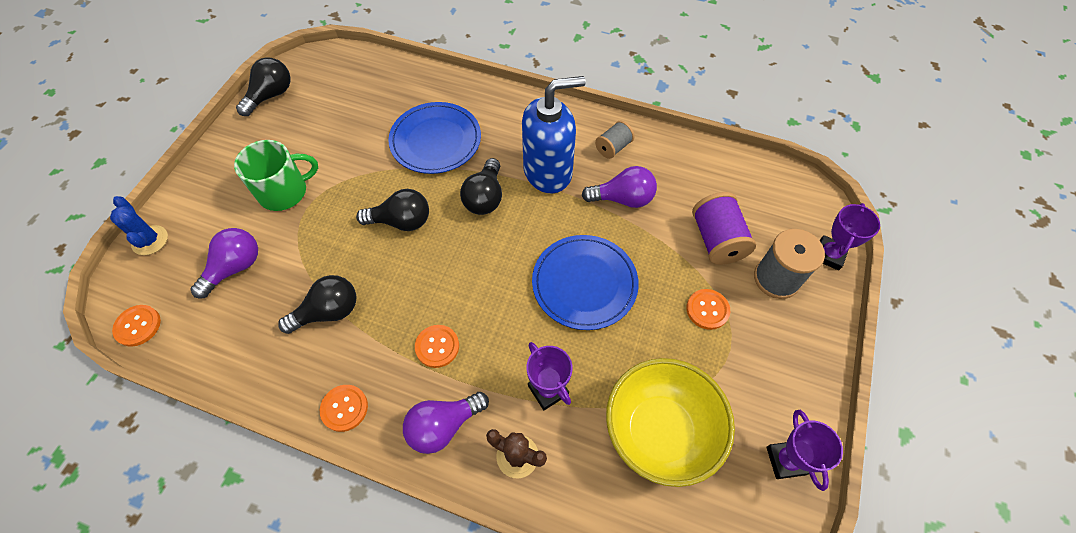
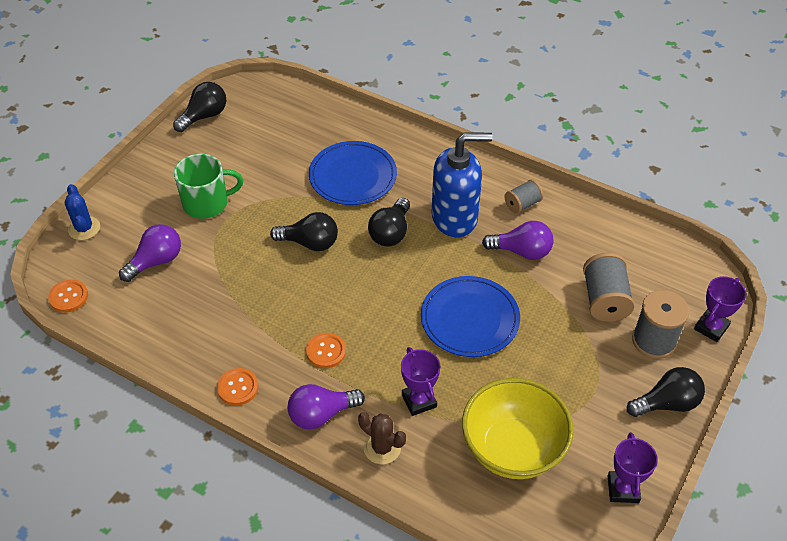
camera: 10 degrees right, 10 degrees down
(328, 312) = (234, 309): black light bulb -> black light bulb (667, 403)
(707, 310) = (580, 357): orange button -> none
(717, 240) = (604, 300): purple spool -> grey spool

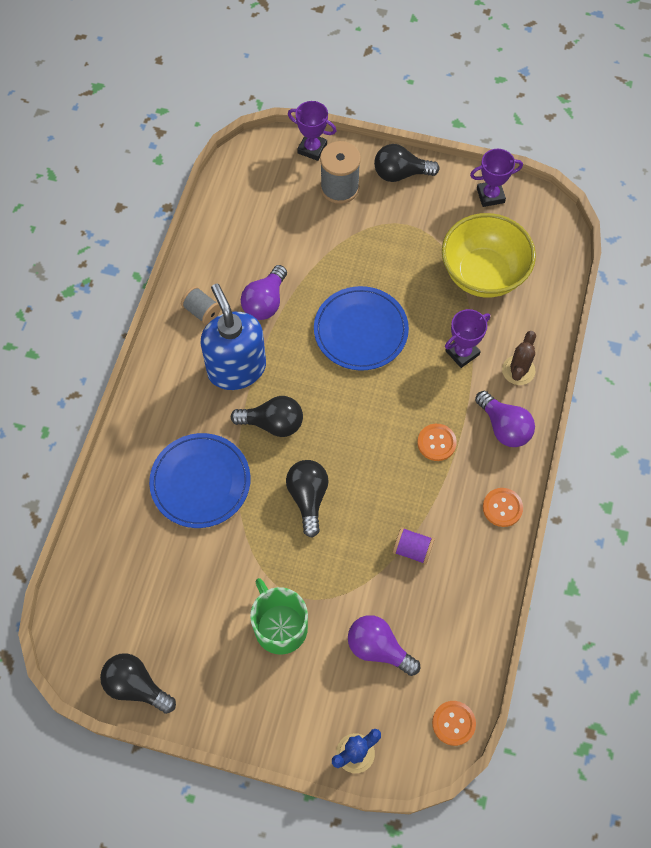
camera: 105 degrees left, 15 degrees up
(229, 305) = (412, 549): none -> purple spool
(521, 251) = (265, 302): purple light bulb -> purple light bulb turned 150 degrees counterclockwise
(604, 300) = (305, 228): grey spool -> none
(667, 403) = (400, 174): black light bulb -> black light bulb turned 60 degrees counterclockwise

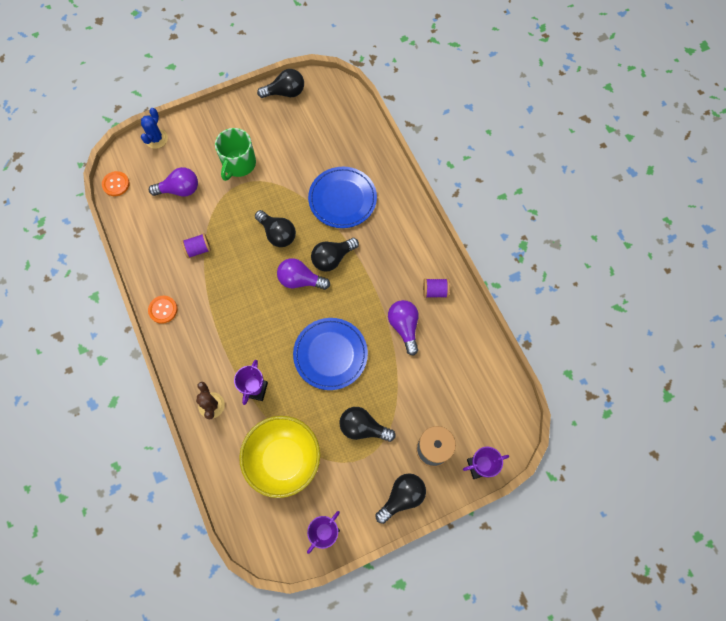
camera: 140 degrees right, 5 degrees up
(202, 311) = (435, 291): grey spool -> purple spool
(236, 368) = (382, 273): blue soap dispenser -> none
(280, 626) = (238, 164): green mug -> green mug turned 90 degrees clockwise
(386, 247) = (363, 427): none -> black light bulb
(436, 443) = (229, 319): orange button -> none
(504, 427) = (195, 360): purple light bulb -> purple light bulb (300, 280)

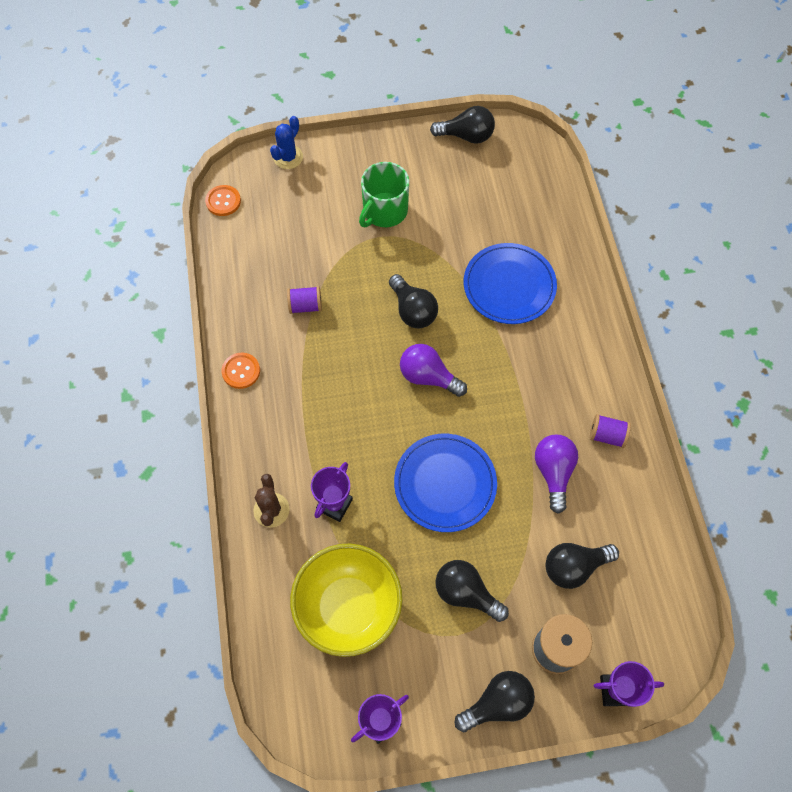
camera: 15 degrees right, 5 degrees down
(180, 190) = (301, 226): purple light bulb -> none
(332, 258) = (477, 359): black light bulb -> black light bulb (574, 567)

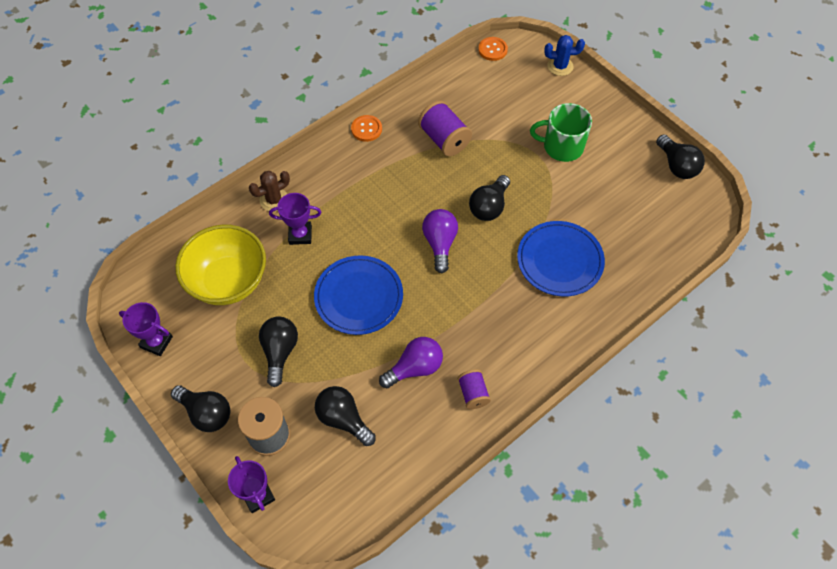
camera: 60 degrees right, 5 degrees down
(305, 306) = (444, 139): purple spool -> purple spool, size x1.64

